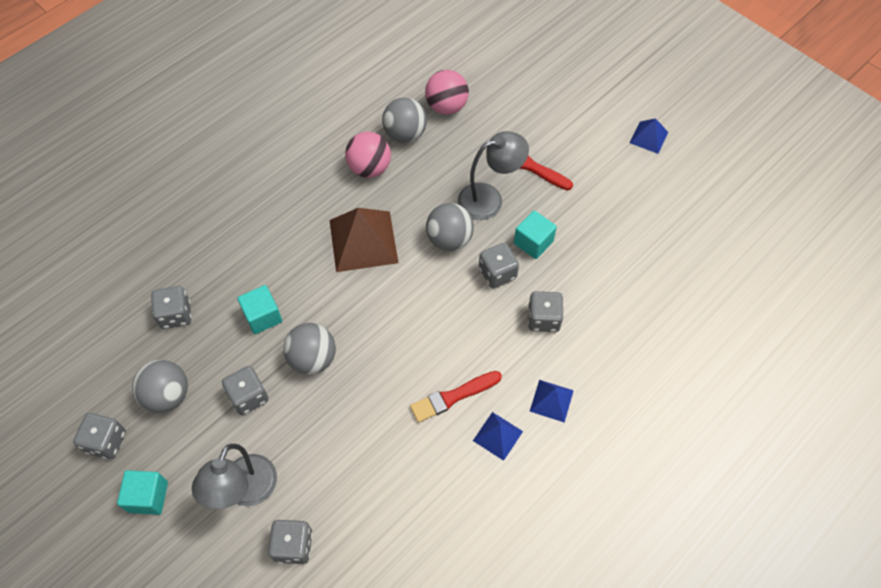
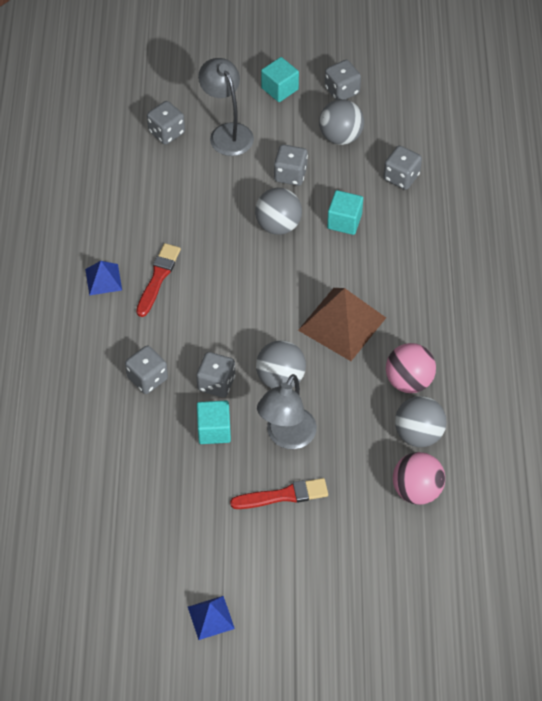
camera: 135 degrees right, 5 degrees down
(551, 400) = (88, 329): blue pyramid -> none

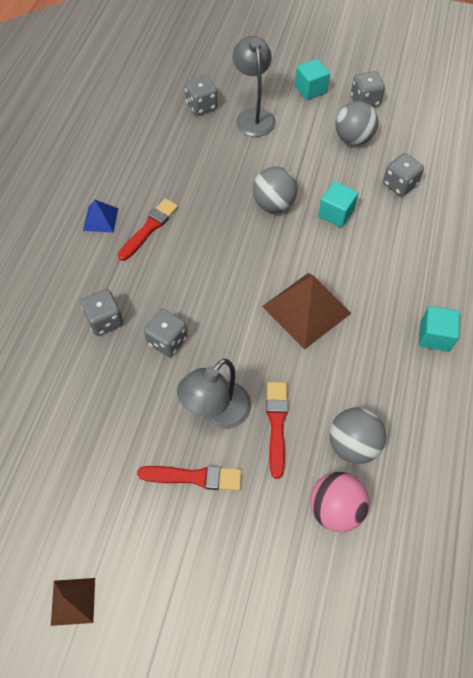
camera: 15 degrees right, 5 degrees up
(211, 617) = (73, 601): blue pyramid -> brown pyramid
(214, 430) = (149, 388): turquoise cube -> turquoise cube (434, 336)
(280, 378) = (230, 350): grey ball -> none
(290, 174) = (298, 162): grey dice -> none
(344, 434) = (276, 424): none -> red brush
(408, 381) = (357, 384): pink ball -> none

